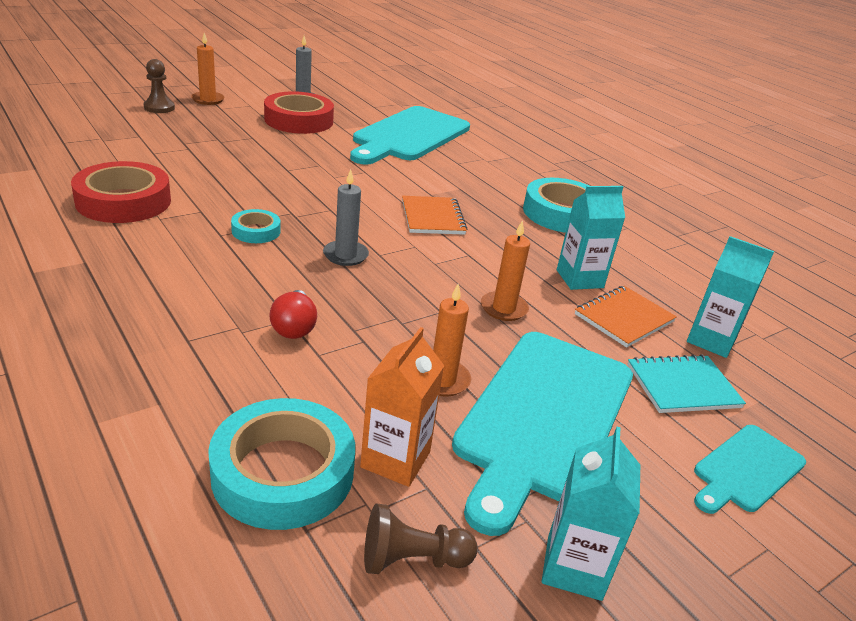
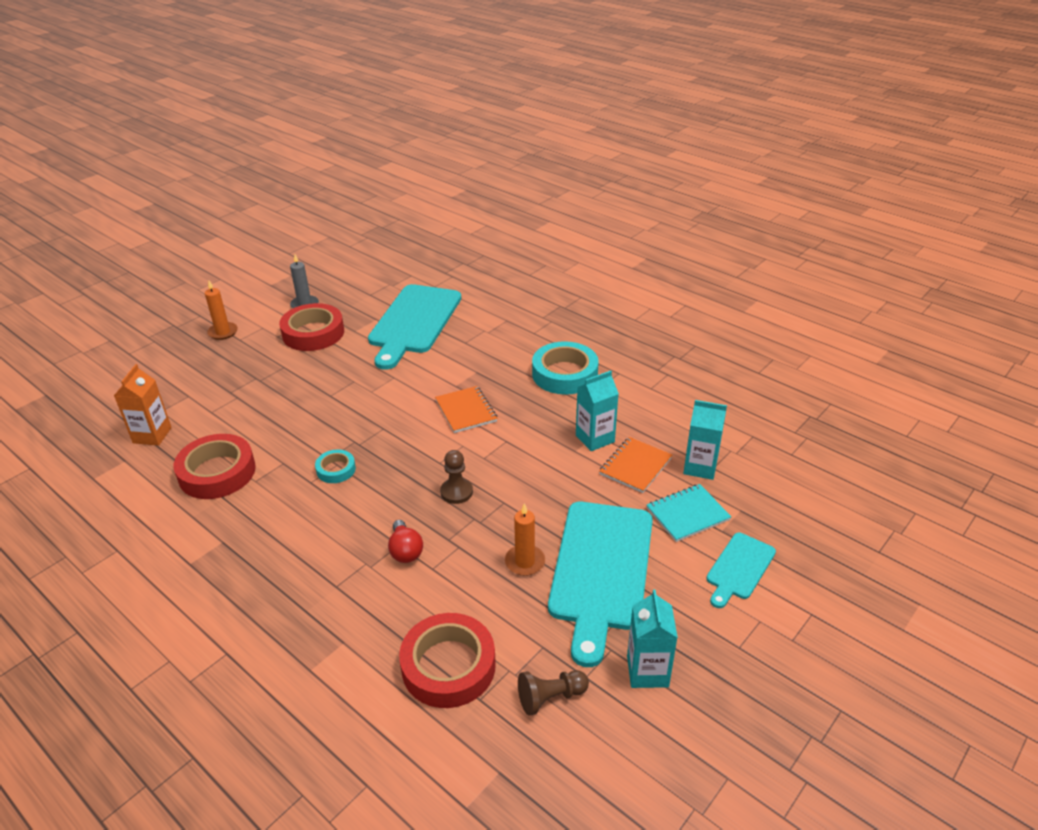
camera: 10 degrees left, 5 degrees up
(159, 108) = (186, 356): brown pawn -> brown pawn (456, 492)
(283, 472) = (448, 666): turquoise tape -> red tape
(345, 255) = (414, 472): grey candle -> none
(395, 459) = (516, 633): orange carton -> orange carton (152, 435)
(504, 308) = (547, 485): orange candle -> none

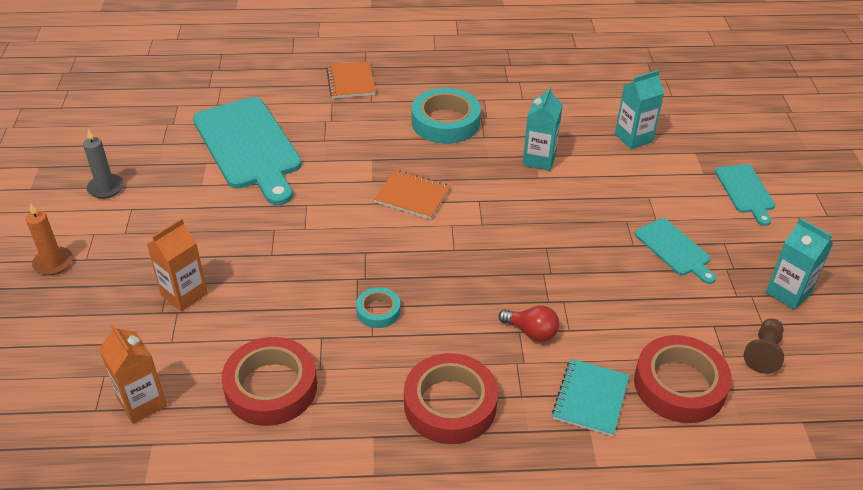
camera: 45 degrees left, 5 degrees up
(254, 389) = (184, 294): none -> orange carton
(313, 333) = (160, 209): red tape -> red tape (450, 404)
(456, 492) = (501, 263): brown pawn -> none
(525, 562) = (622, 279): orange candle -> none
(601, 570) = (674, 249): turquoise cutting board -> turquoise cutting board, size x0.50
(635, 466) = (594, 163): orange notebook -> orange notebook (351, 82)
(687, 514) = (670, 175): turquoise notebook -> turquoise notebook (590, 398)

